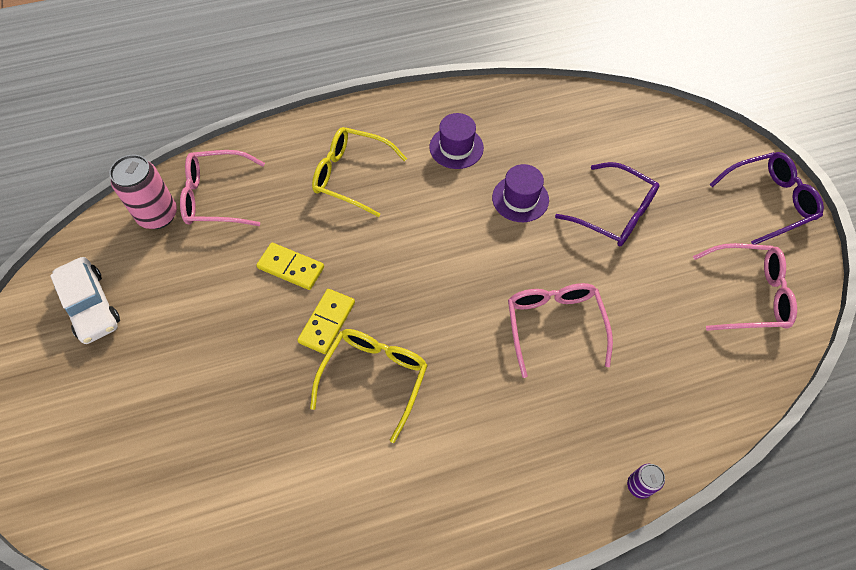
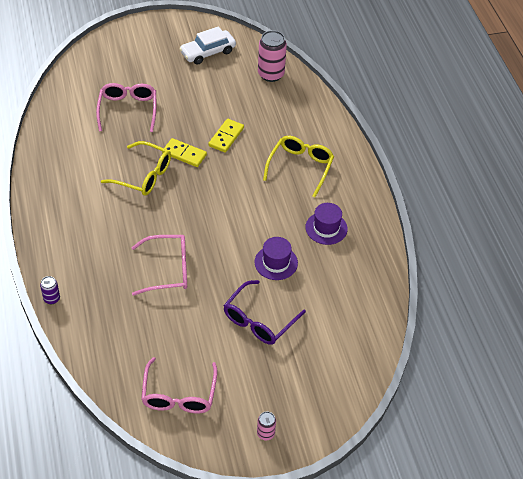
camera: 90 degrees right, 10 degrees down
(216, 197) = (284, 100): pink glasses -> pink glasses (128, 110)
(769, 201) = (265, 433): purple glasses -> pink can

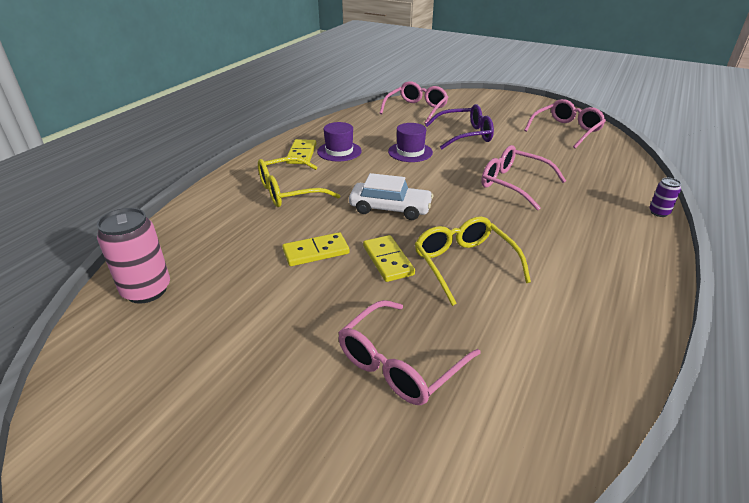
camera: 135 degrees left, 15 degrees down
(208, 52) = (152, 386): white car -> white car (390, 208)
(265, 433) = (518, 103): pink can -> none
(346, 341) = (416, 109): none -> pink glasses
(347, 207) = (301, 154): none -> yellow domino

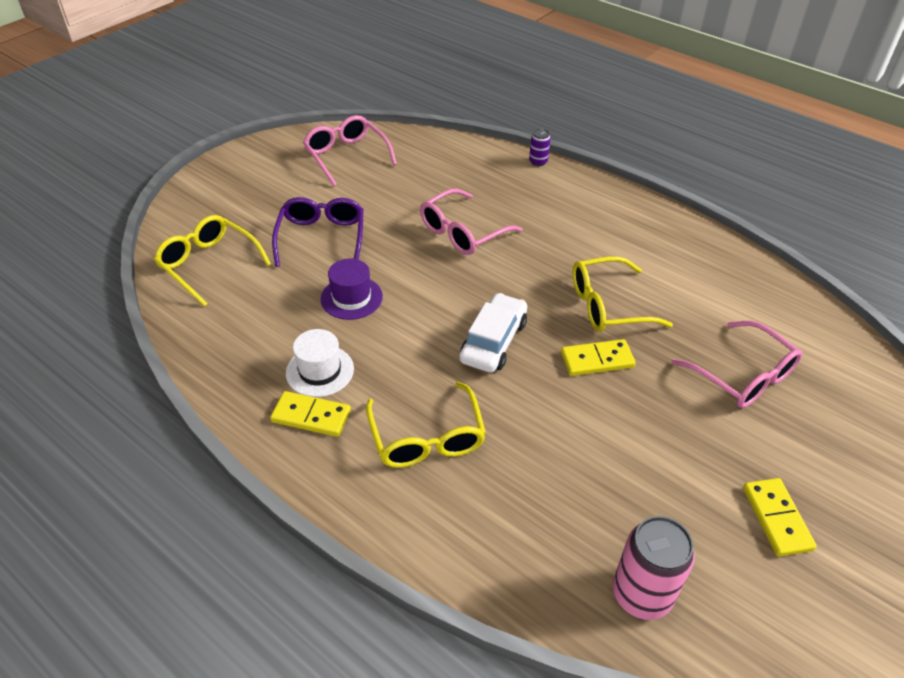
camera: 80 degrees left, 10 degrees up
(316, 252) = (575, 419): yellow domino -> yellow domino (777, 518)
(339, 151) = (320, 371): purple hat -> white hat
(416, 109) = (208, 264): pink glasses -> yellow glasses

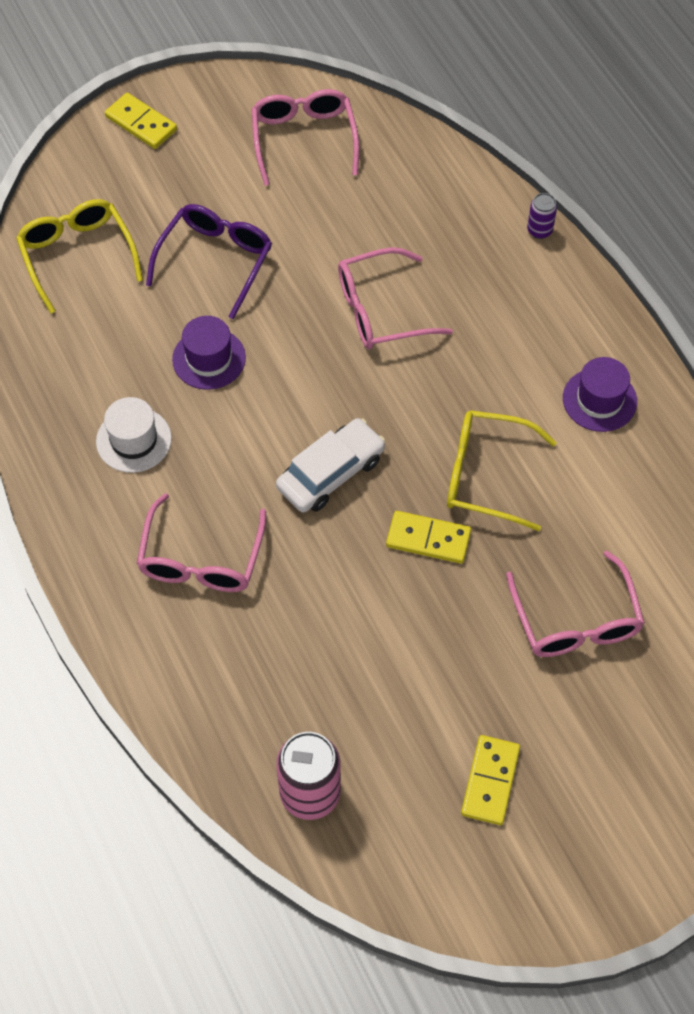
camera: 25 degrees right, 15 degrees up
(311, 416) = (101, 490): yellow domino -> yellow domino (141, 123)
(427, 438) = (201, 559): yellow glasses -> pink glasses
(648, 238) = (599, 400): none -> purple hat

